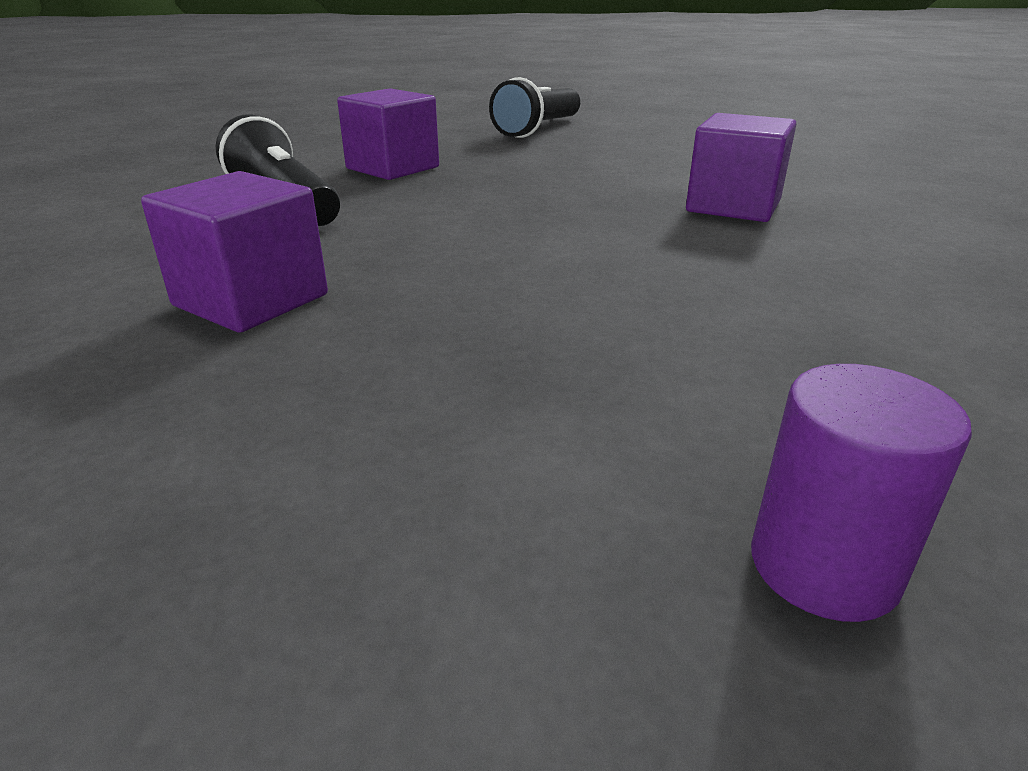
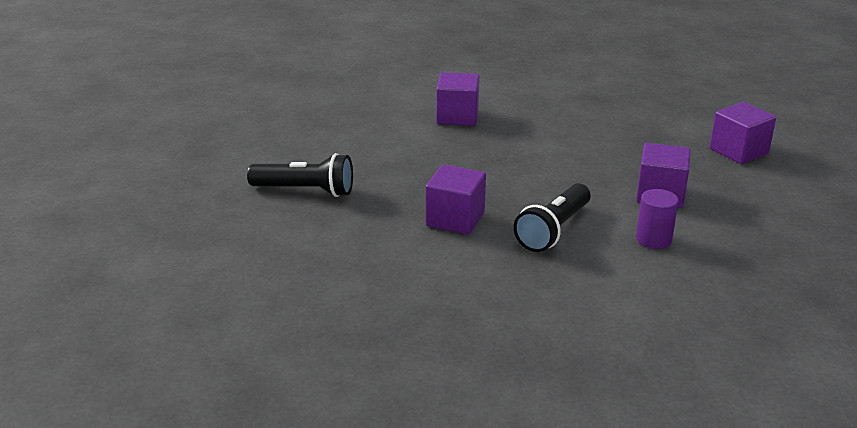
camera: 110 degrees left, 0 degrees up
(288, 513) = (738, 151): none -> purple cube
(823, 566) = (687, 100): purple cylinder -> purple cylinder (653, 239)

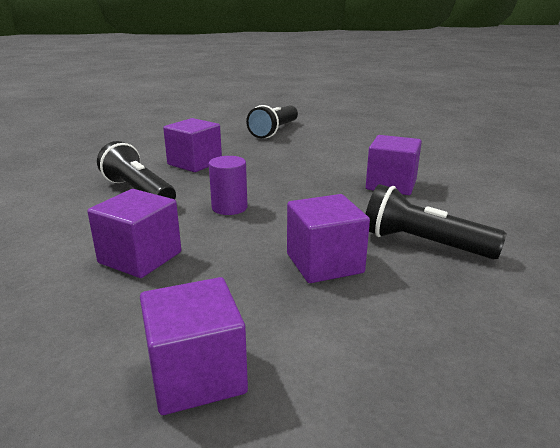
camera: 105 degrees right, 5 degrees down
(558, 104) = (423, 243): none -> black flashlight
(610, 132) = (324, 263): none -> purple cube
(653, 239) = (67, 231): purple cylinder -> purple cylinder (229, 207)

